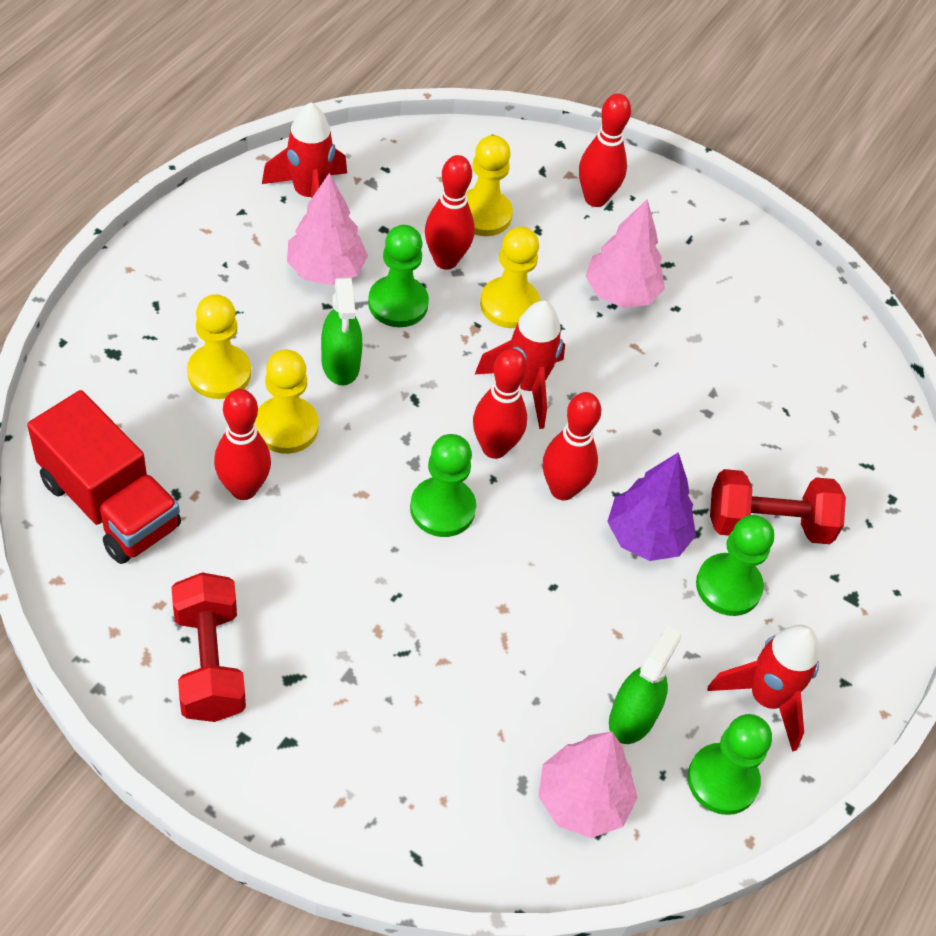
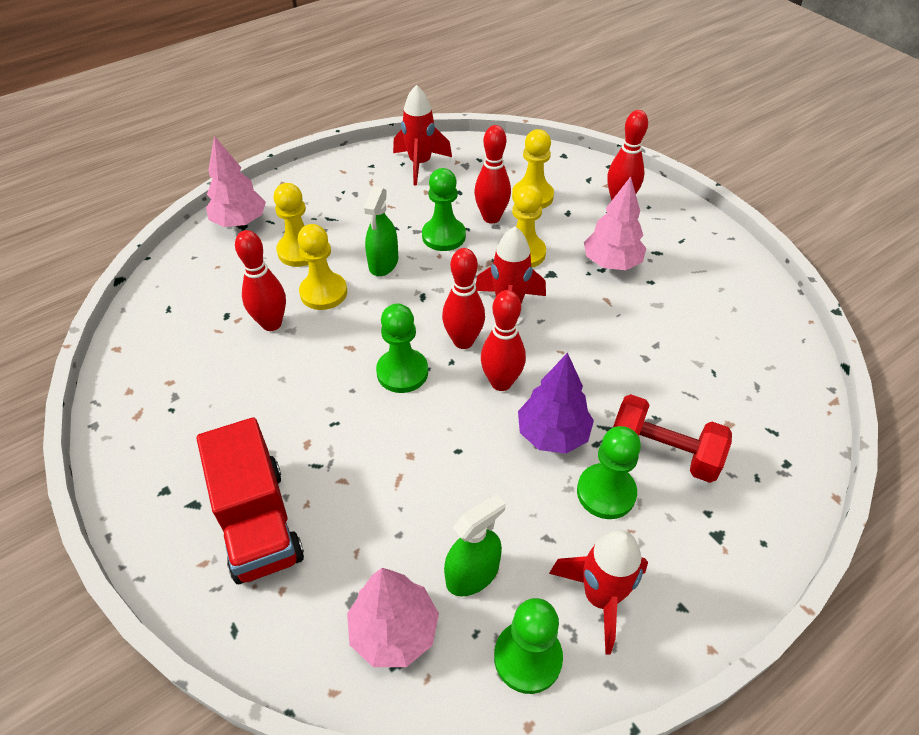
camera: 30 degrees right, 5 degrees down
(110, 504) = (180, 311): red truck -> red truck (258, 522)
(209, 662) = (176, 430): red dumbbell -> none
(326, 270) = (406, 207): pink tree -> pink tree (240, 222)

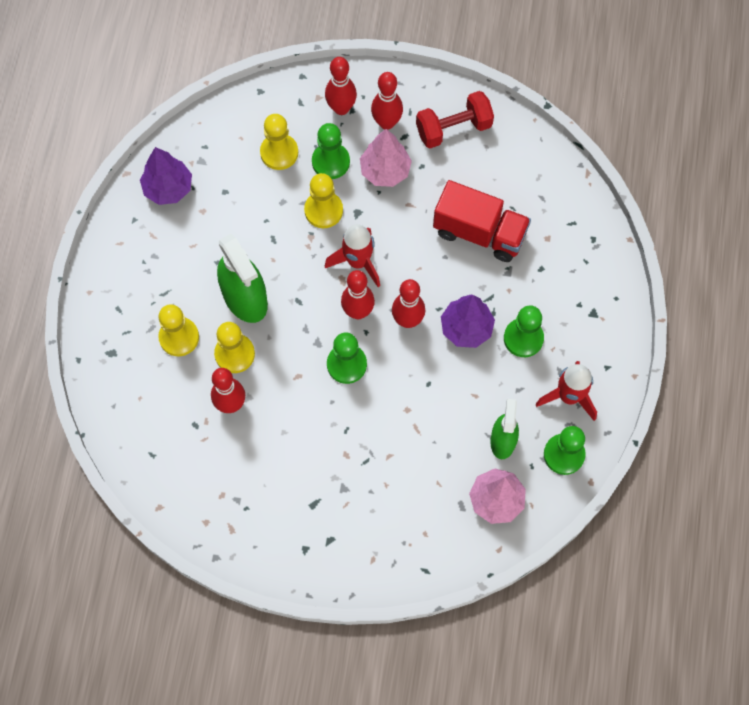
camera: 45 degrees left, 20 degrees up
(240, 222) = (106, 351): pink tree -> none
(258, 522) = (374, 516): red truck -> red truck (479, 232)
(383, 263) = (245, 298): green spray bottle -> green spray bottle, size x1.61
(420, 164) = (168, 188): red rocket -> purple tree
(443, 236) = (258, 241): green pawn -> green pawn (330, 162)
(491, 218) = (272, 197): red bowling pin -> red bowling pin (386, 122)
(663, 453) = (530, 288): red dumbbell -> red dumbbell (453, 128)

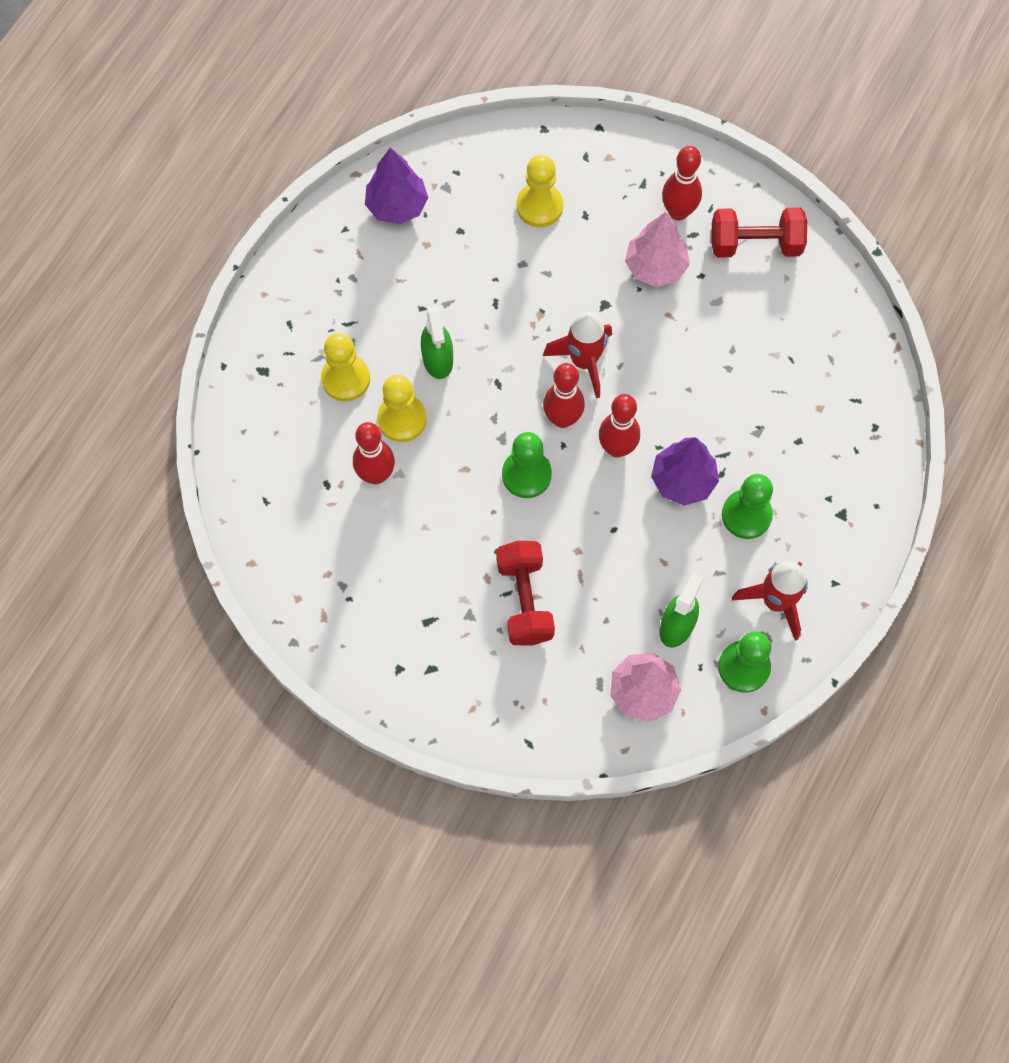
camera: 20 degrees right, 0 degrees up
(245, 298) = (438, 359): green spray bottle -> green spray bottle, size x0.62
(323, 210) = (566, 289): yellow pawn -> none
(330, 162) = (595, 236): green pawn -> none
(341, 108) = (631, 178): red bowling pin -> none
(381, 462) = (524, 600): none -> red dumbbell
(479, 232) = (740, 375): red truck -> none

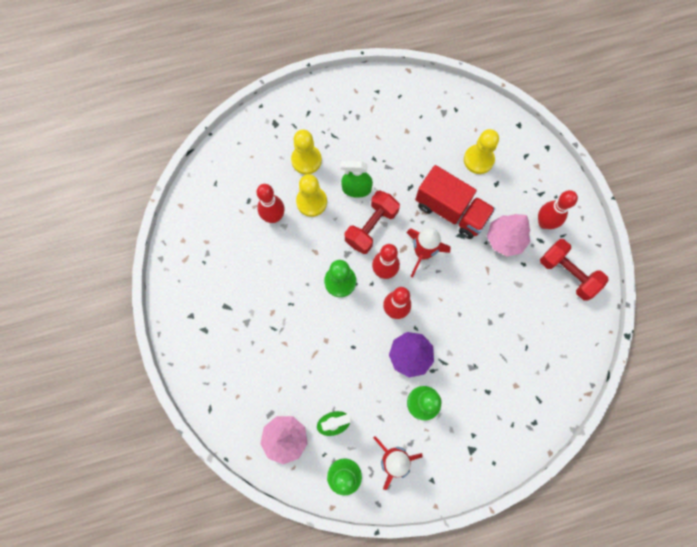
camera: 45 degrees right, 5 degrees up
(397, 206) = (412, 101): purple tree -> none
(438, 359) = (356, 189): green spray bottle -> green spray bottle turned 60 degrees clockwise
(524, 600) = (278, 340): red dumbbell -> red dumbbell (371, 227)
(567, 288) = (451, 210): none -> red truck

